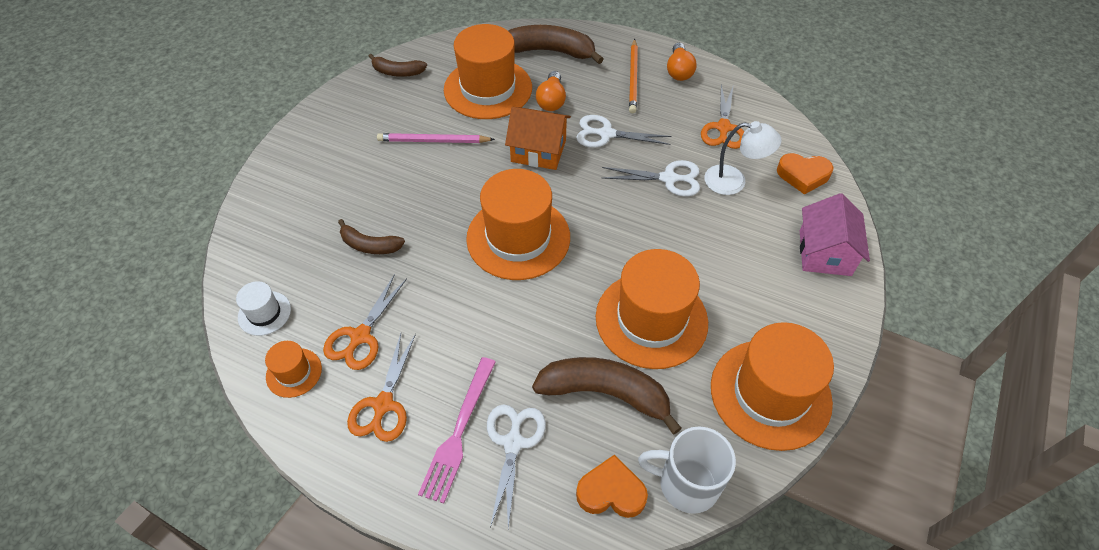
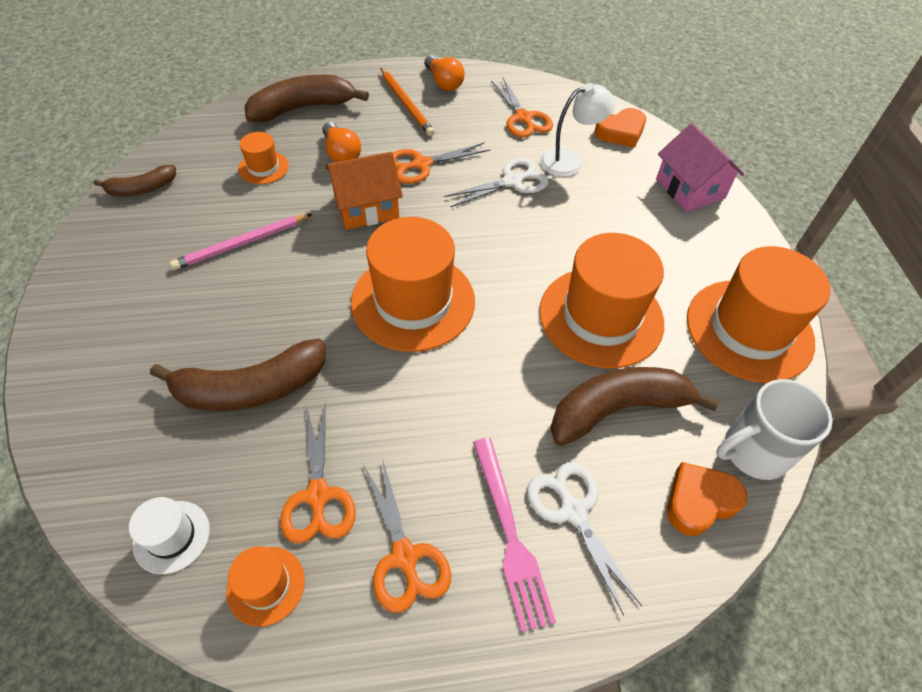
camera: 35 degrees left, 0 degrees up
(370, 245) = (251, 388): brown banana -> brown banana, size x1.75
(488, 89) = (263, 167): orange hat -> orange hat, size x0.47
(606, 134) = (422, 164): white scissors -> orange scissors

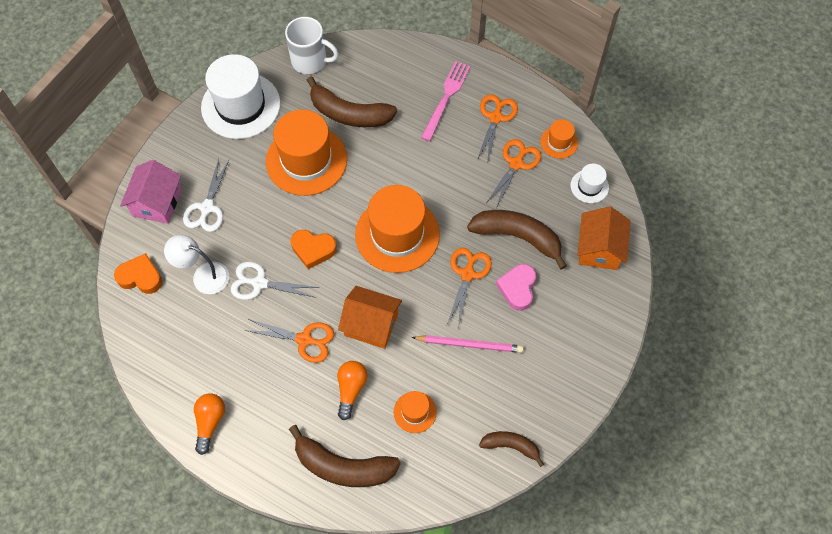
camera: 140 degrees left, 10 degrees up
(114, 444) = (599, 248): none -> orange house
(215, 327) = (517, 288): none -> pink heart
(406, 104) = (261, 415): orange pencil -> none
(523, 118) = (191, 338): orange scissors -> orange scissors (467, 274)
(573, 511) = (412, 89): white scissors -> white scissors (207, 208)
(699, 501) = (356, 60): orange heart -> orange heart (313, 249)
(749, 330) = (241, 105): orange hat -> white hat

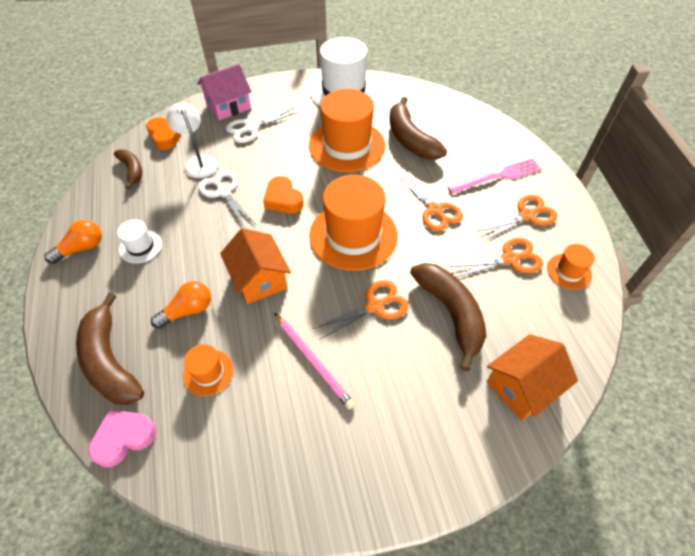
camera: 45 degrees right, 10 degrees down
(304, 340) = (203, 249): orange scissors -> orange scissors (434, 210)
(310, 61) = (419, 95): white mug -> none
(511, 446) = (245, 484): brown banana -> brown banana (132, 170)
(517, 288) = (405, 353): pink heart -> pink heart (124, 438)
(589, 186) = (565, 326): white hat -> white hat (141, 246)

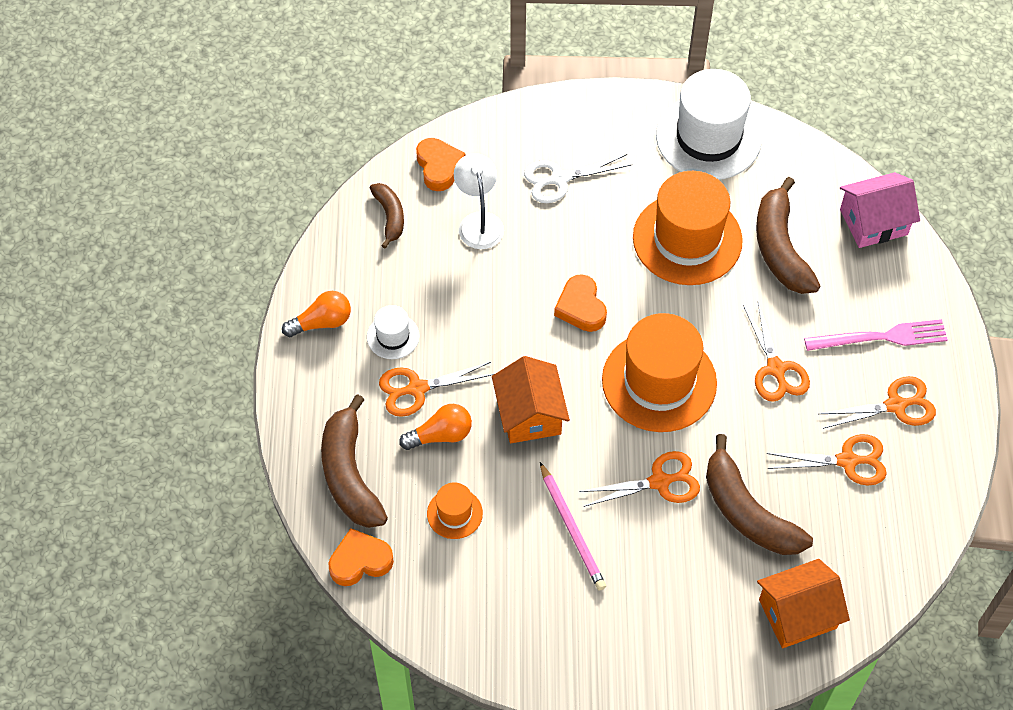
camera: 15 degrees right, 5 degrees up
(124, 438) = (360, 561): pink heart -> orange heart
(164, 280) = (417, 389): none -> orange scissors
(224, 192) = (505, 279): white scissors -> none
(228, 106) = (533, 130): pink house -> pink house (873, 222)
(451, 313) = (747, 512): brown banana -> brown banana turned 150 degrees clockwise
(569, 271) = (915, 495): orange hat -> none

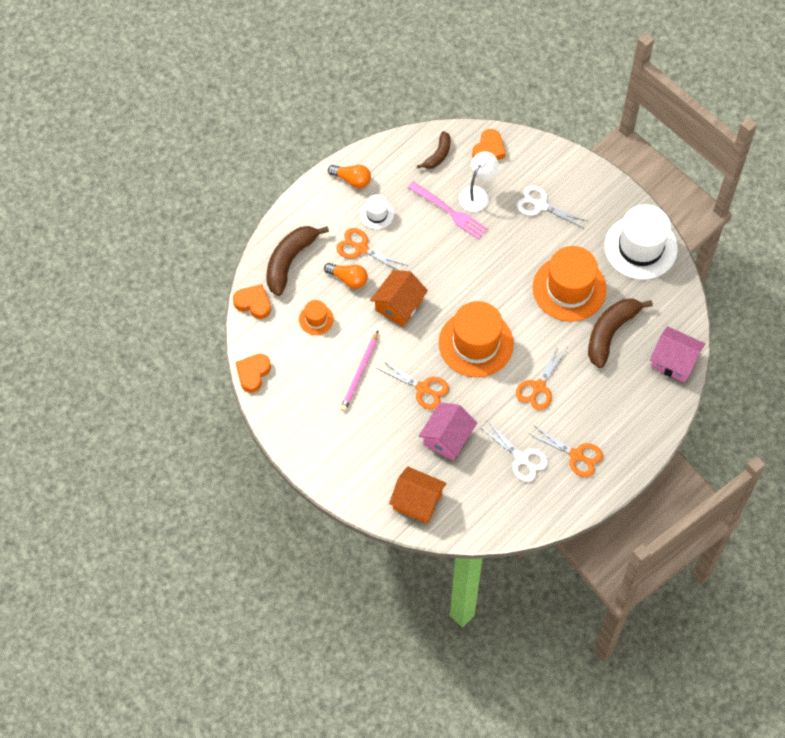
camera: 45 degrees right, 5 degrees up
(581, 307) = (479, 276): orange heart -> orange heart (253, 373)
(747, 512) = (447, 438): brown banana -> pink house
(847, 461) = (521, 458): orange scissors -> white scissors
(880, 337) = (608, 418): pink fork -> pink fork (449, 211)

